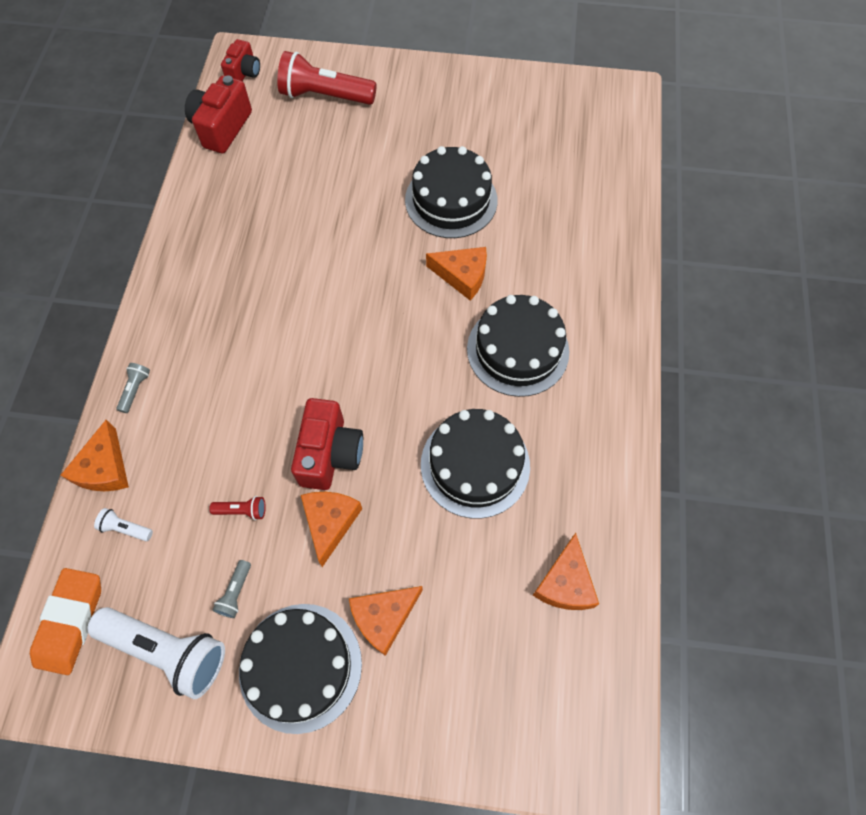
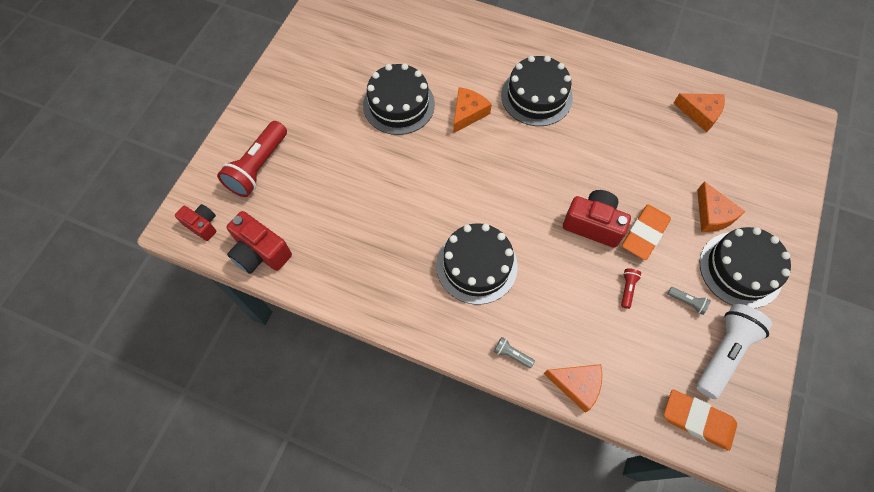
camera: 75 degrees left, 0 degrees up
(126, 528) = (629, 373): white flashlight -> none
(330, 522) = (644, 234): orange cheese -> orange eraser
(475, 465) = (616, 141): black cake -> black cake (476, 265)

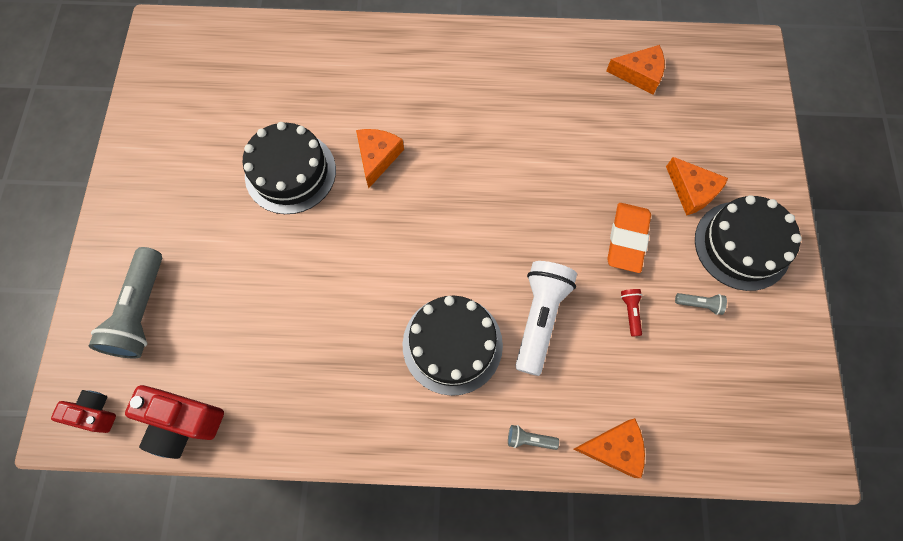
camera: 20 degrees left, 5 degrees up
(258, 167) = (141, 311): red flashlight -> grey flashlight
(536, 96) = (450, 110): black cake -> none
(593, 224) = (567, 247): red camera -> none
(697, 420) = (755, 439): orange eraser -> none
(723, 353) = (756, 350): white flashlight -> white flashlight (539, 318)

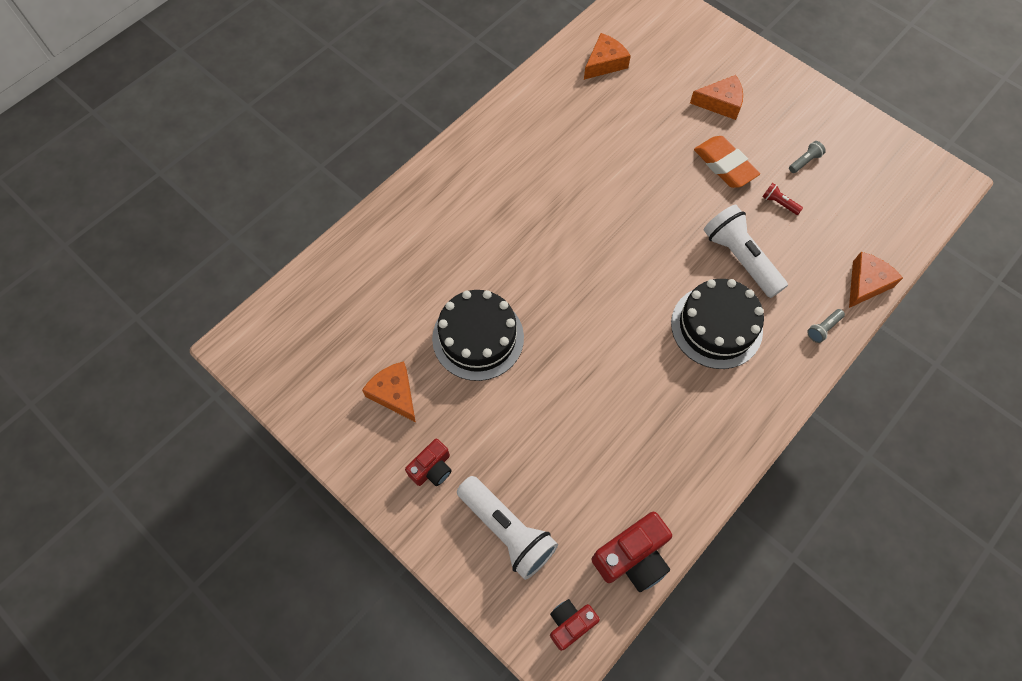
camera: 50 degrees left, 5 degrees down
(141, 311) = (507, 530): grey flashlight -> white flashlight
(155, 222) = (432, 468): none -> red camera
(377, 157) = (520, 269): orange cheese -> orange cheese (394, 394)
(742, 245) = (783, 107): black cake -> none

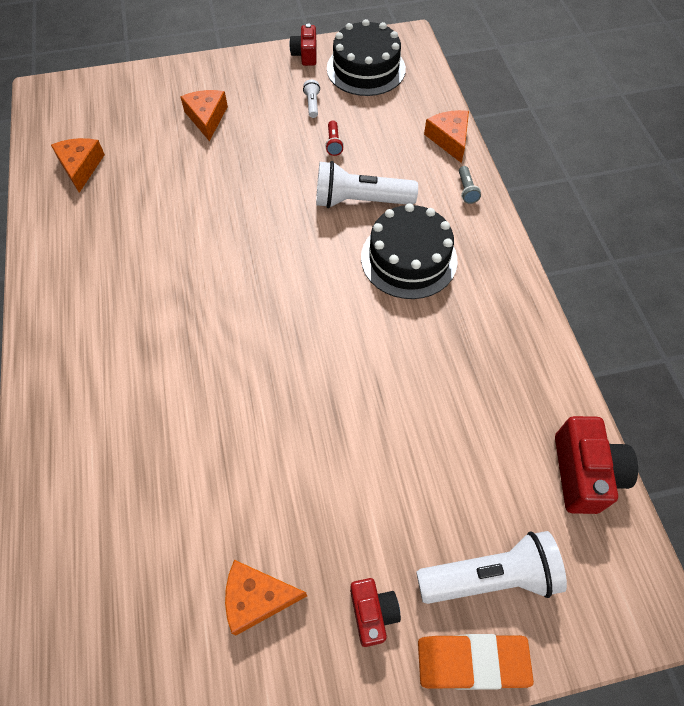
camera: 55 degrees left, 5 degrees down
(478, 337) = (262, 465): black cake -> black cake (366, 69)
(570, 624) = (621, 577): red camera -> red camera (305, 55)
(720, 103) = (207, 118): orange cheese -> orange cheese turned 45 degrees counterclockwise
(724, 165) = (266, 154): orange eraser -> orange eraser (472, 662)
(779, 203) = (333, 143): red flashlight -> red flashlight turned 75 degrees counterclockwise
(804, 161) = (312, 104): grey flashlight -> white flashlight

